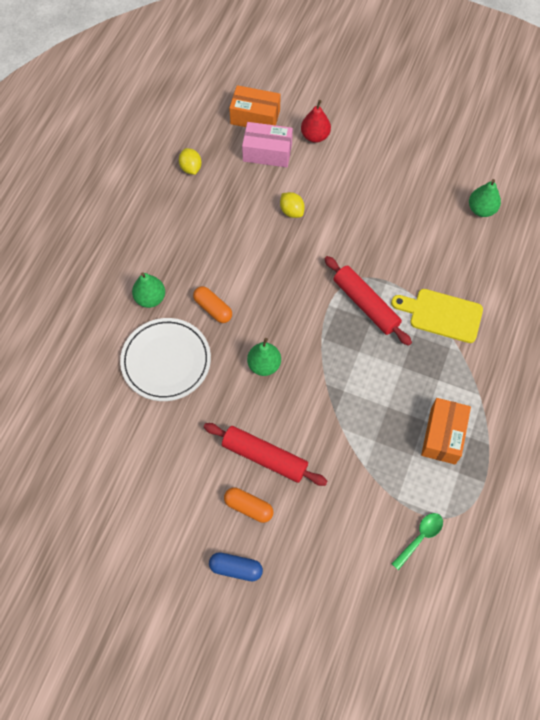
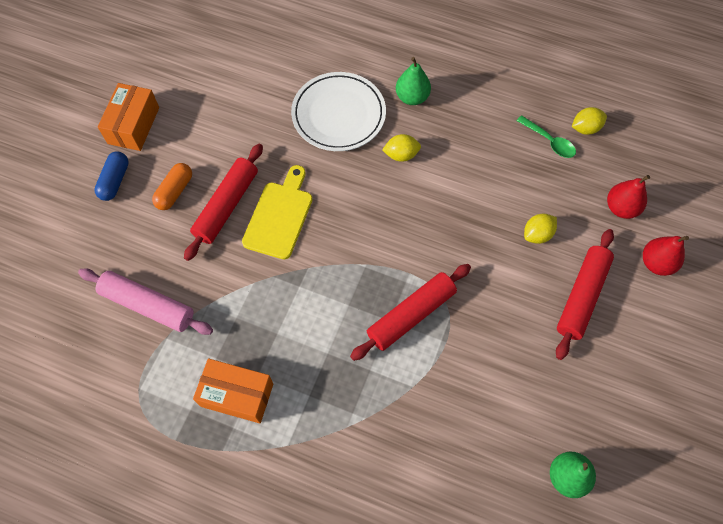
camera: 90 degrees right, 0 degrees up
(213, 308) = (401, 155): orange capsule -> yellow lemon
(255, 117) = (673, 194): orange box -> orange box (133, 125)
(264, 365) = (332, 205): green pear -> none
(267, 152) = (621, 208): pink box -> red pear
(344, 187) = (581, 296): none -> red rolling pin
(367, 519) = (148, 305): none -> pink rolling pin
(420, 537) = (120, 360): green spoon -> green spoon (549, 141)
(441, 315) = (399, 406): yellow cutting board -> yellow cutting board (279, 216)

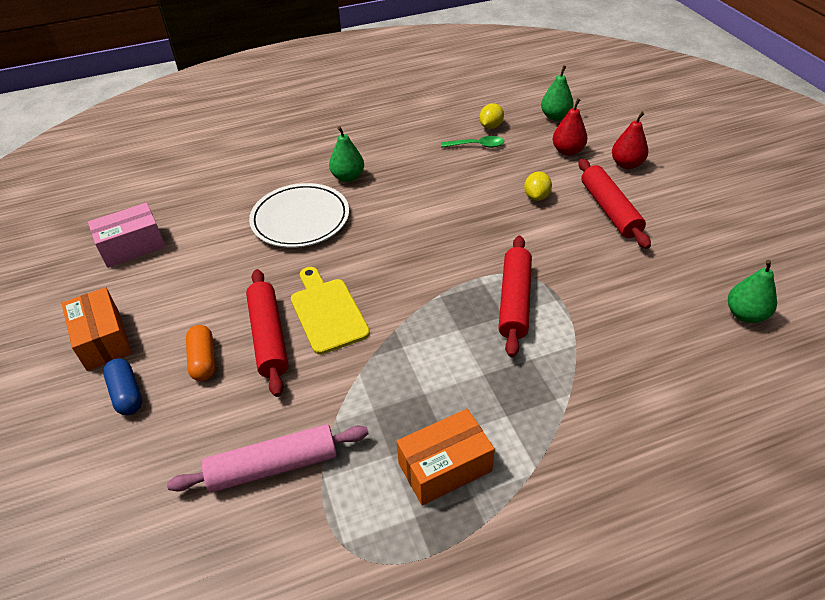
camera: 40 degrees left, 20 degrees down
(210, 53) = (132, 246): none -> pink box
(401, 155) = (382, 213): yellow lemon -> none
(657, 160) = (555, 116): none -> green pear

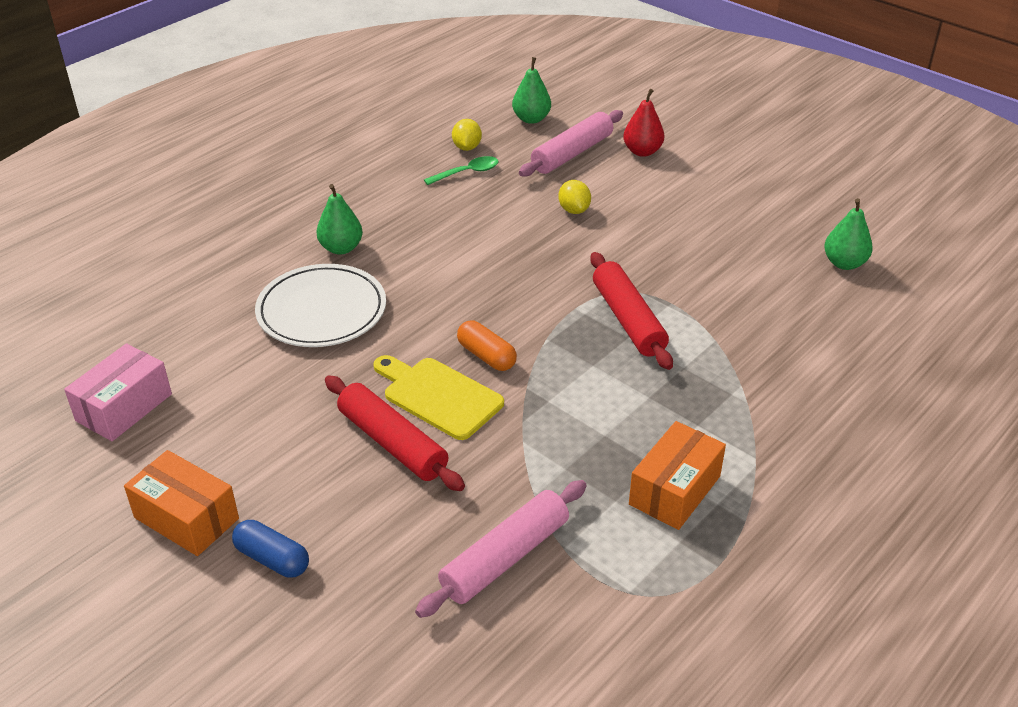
camera: 30 degrees left, 5 degrees down
(203, 360) = (335, 492): orange capsule -> orange capsule (486, 356)
(567, 151) = (572, 153): red pear -> pink rolling pin
(609, 210) = (657, 203): red rolling pin -> none

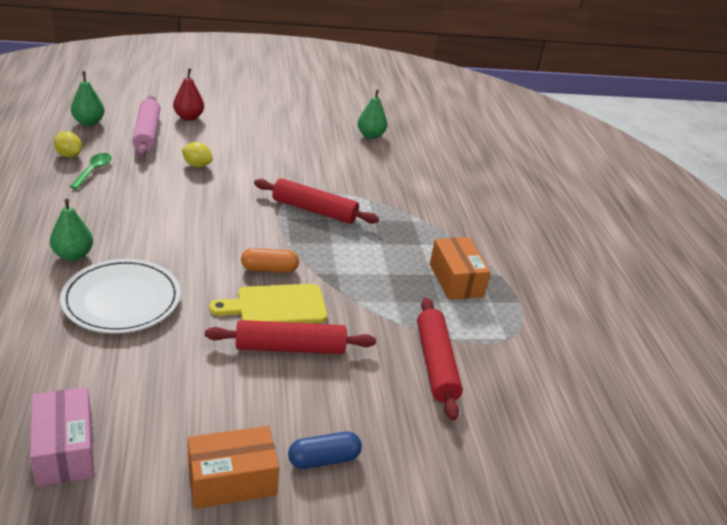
camera: 55 degrees left, 5 degrees down
(505, 557) = (435, 364): pink rolling pin -> red rolling pin

